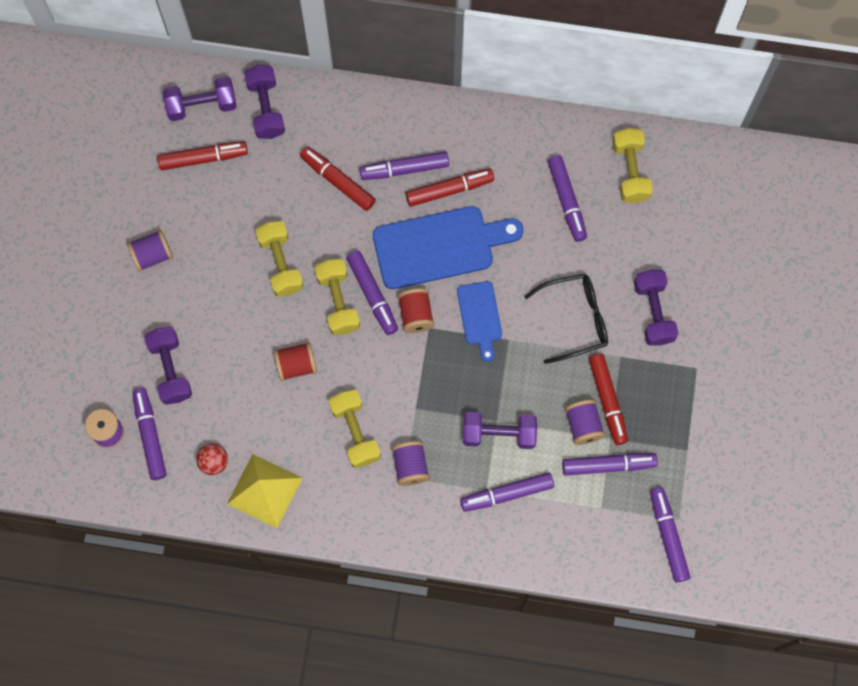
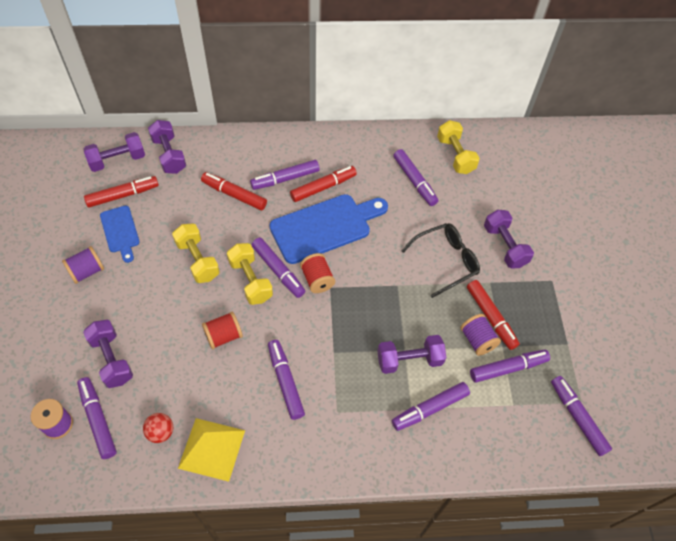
camera: 15 degrees left, 15 degrees down
(355, 432) = (285, 382): yellow dumbbell -> purple marker
(410, 466) = (340, 401): purple spool -> none
(480, 317) = (369, 272): blue cutting board -> blue cutting board (120, 231)

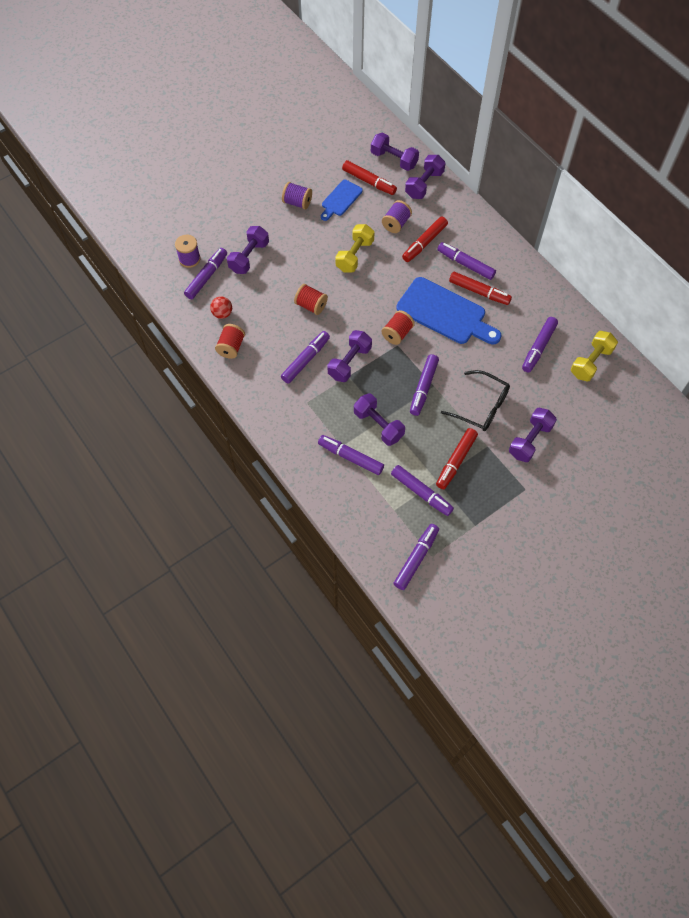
camera: 60 degrees right, 5 degrees up
(211, 449) = (231, 347): yellow pyramid -> red spool
(234, 195) = (424, 243): red marker -> red marker turned 135 degrees counterclockwise
(250, 280) = (364, 295): yellow dumbbell -> none
(278, 270) = (385, 306): purple marker -> purple marker (423, 387)
(319, 342) = (349, 362): none -> purple dumbbell
(477, 340) = (429, 461): purple spool -> purple spool (396, 223)

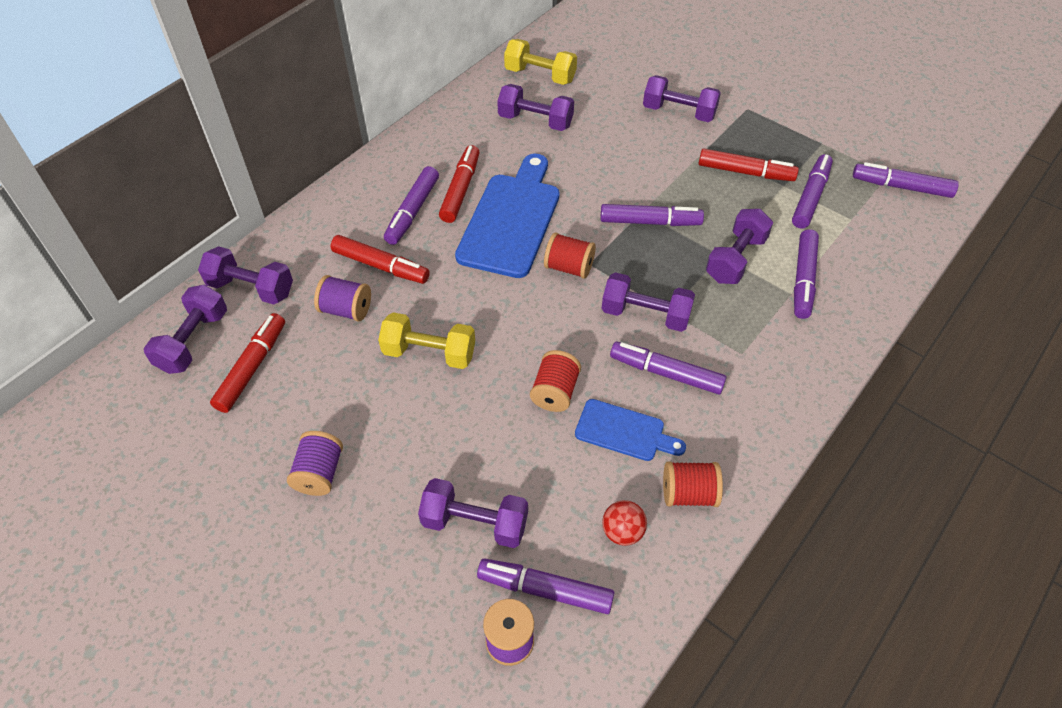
camera: 105 degrees left, 10 degrees down
(340, 199) = (302, 402): blue cutting board -> blue cutting board (624, 432)
(481, 407) = (652, 160): black glasses -> none
(538, 347) = (535, 121): purple marker -> purple dumbbell

